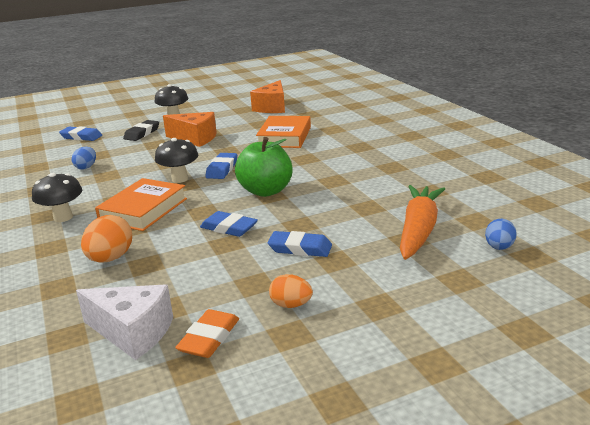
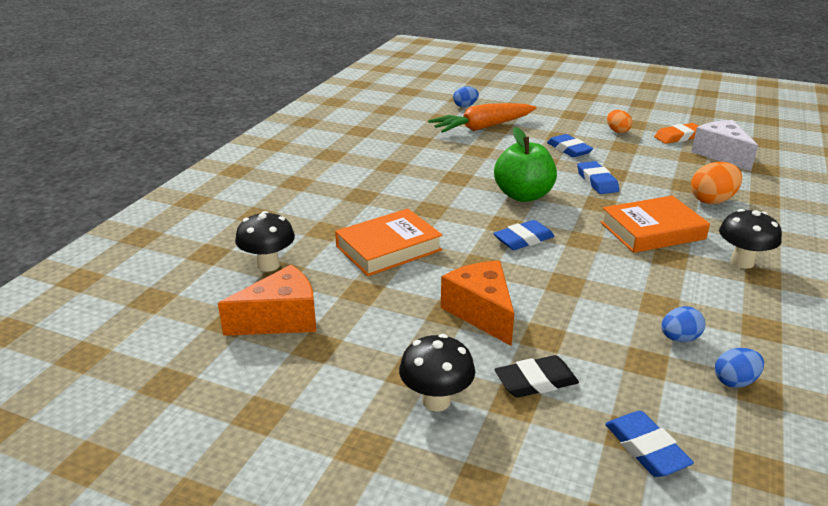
camera: 135 degrees left, 5 degrees up
(50, 164) = (735, 381): none -> blue egg
(180, 179) = (581, 250): black mushroom -> black mushroom (268, 265)

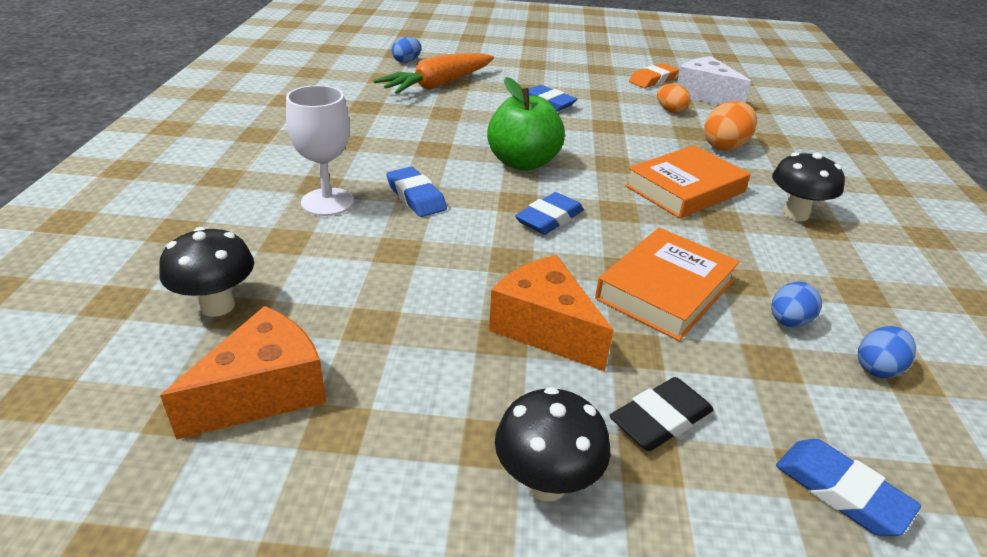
camera: 20 degrees left, 5 degrees up
(362, 208) = (327, 202): none -> white goblet
(388, 248) = (384, 254): orange book -> orange book (665, 290)
(597, 181) = (596, 137): blue eraser -> blue eraser (416, 197)
(617, 131) = (588, 78): orange egg -> orange egg (670, 110)

